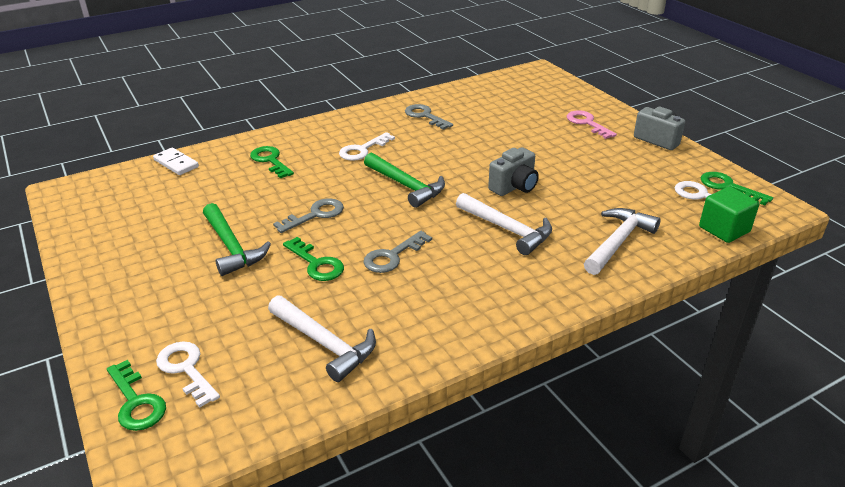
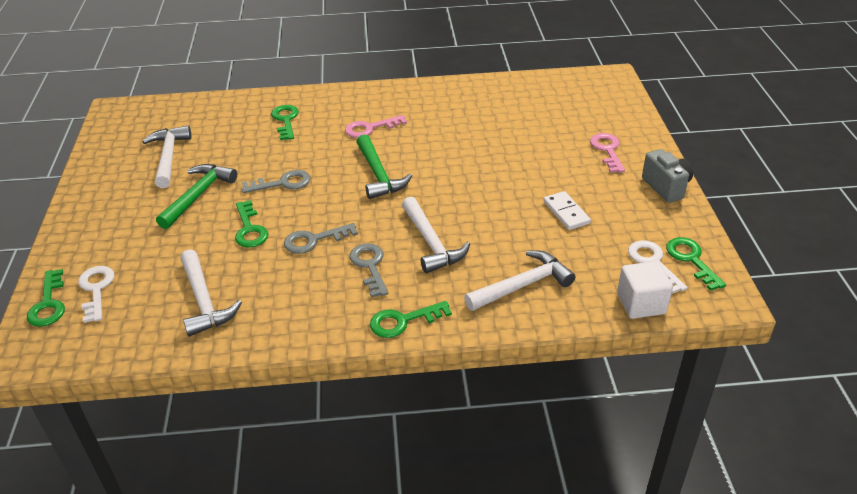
camera: 25 degrees right, 5 degrees up
(166, 220) = (168, 157): none -> white hammer
(176, 163) = (211, 105): white domino -> white domino (566, 212)
(232, 247) = (198, 195): green hammer -> green hammer turned 150 degrees counterclockwise
(362, 150) = (370, 128): white key -> pink key
(425, 116) = (454, 105): grey key -> grey key (370, 266)
(514, 187) = (474, 202): grey camera -> none
(542, 301) = (403, 321): none -> green key
(724, 229) = (641, 303): green cube -> white cube

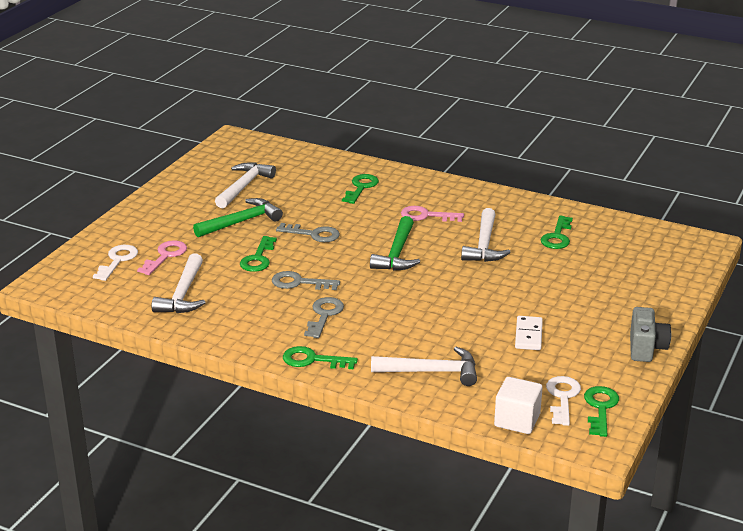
camera: 30 degrees right, 10 degrees down
(48, 304) = (80, 258): green key -> green key (557, 237)
(431, 243) = (389, 317): white hammer -> white hammer (484, 245)
(607, 150) = (625, 301): pink key -> pink key (165, 256)

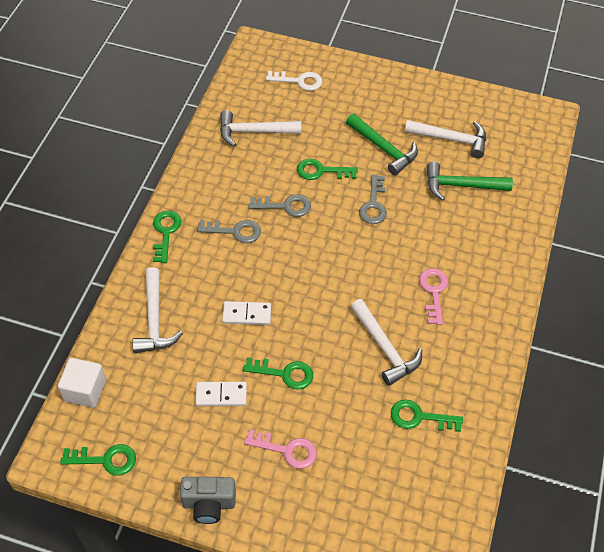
camera: 80 degrees right, 25 degrees up
(165, 256) = (313, 109): pink key -> pink key (287, 450)
(299, 283) = (285, 206): grey key -> grey key turned 90 degrees clockwise
(361, 187) = (478, 230): green key -> green key (285, 373)
(397, 254) = (351, 274): green hammer -> green hammer (461, 186)
(434, 315) = (247, 314): none -> white domino
(484, 245) = (385, 348): white hammer -> white hammer turned 120 degrees counterclockwise
(562, 397) = (121, 427): white key -> none

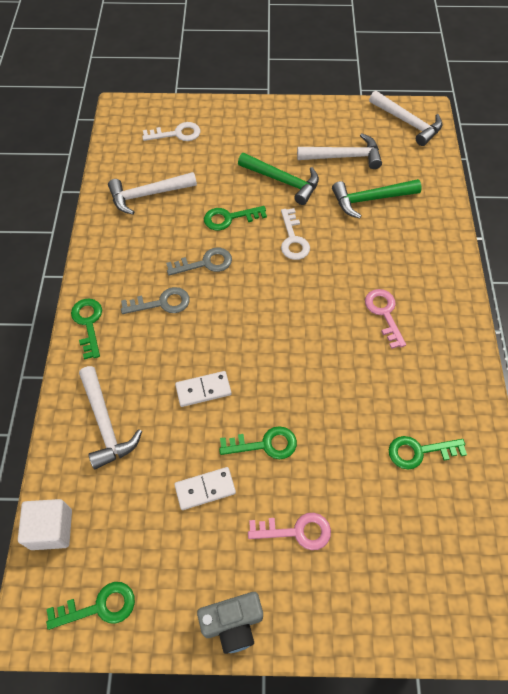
camera: 15 degrees left, 5 degrees up
(373, 205) = (293, 239): grey key -> white key
(385, 348) = (358, 386): white hammer -> white hammer (408, 123)

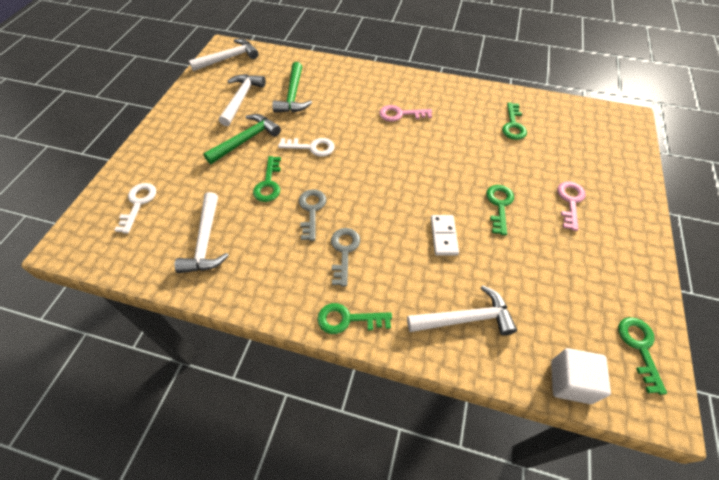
camera: 75 degrees left, 5 degrees down
(205, 489) = (535, 251): white domino -> none
(233, 623) = (642, 254): grey camera -> none

